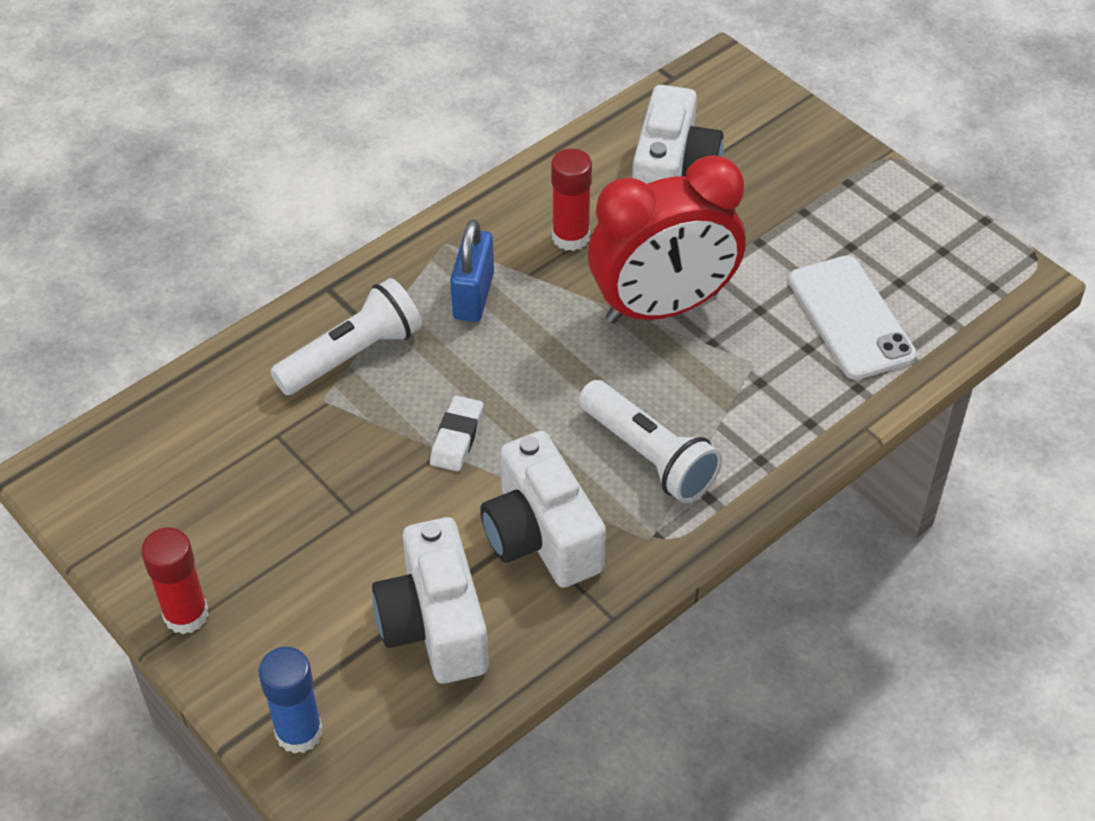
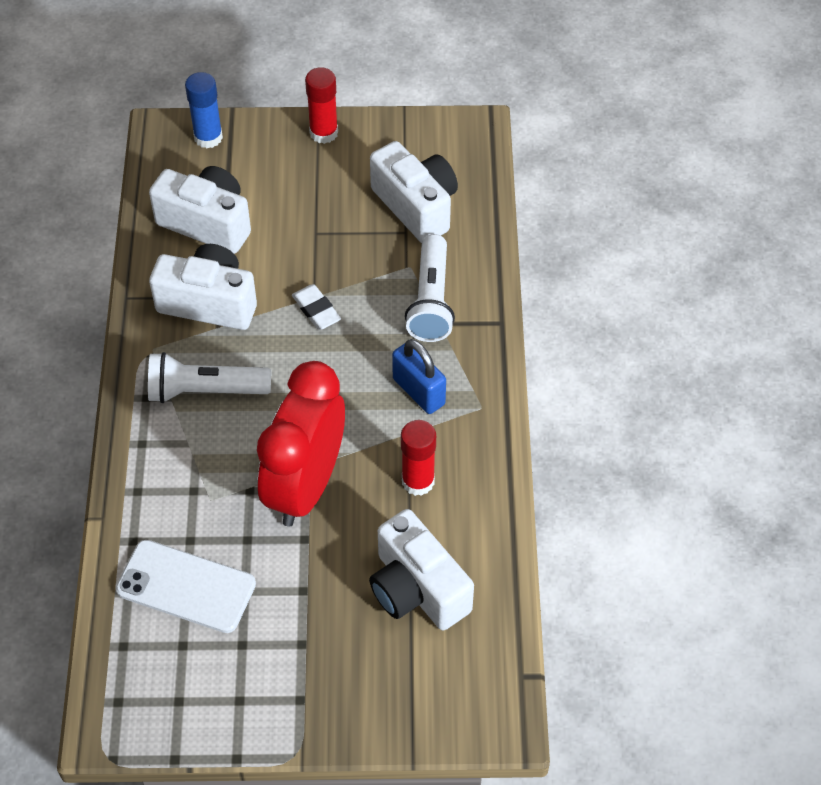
camera: 130 degrees right, 5 degrees up
(229, 449) = (416, 206): none -> white camera

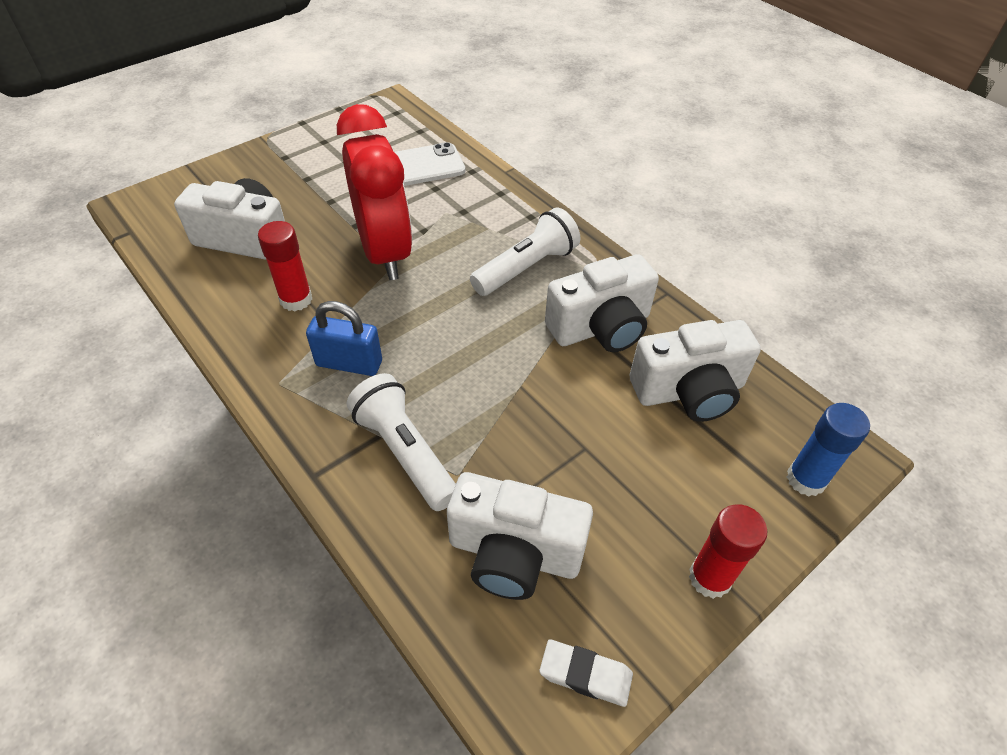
camera: 140 degrees right, 5 degrees down
(316, 310) = (506, 376): white eraser -> white eraser (585, 675)

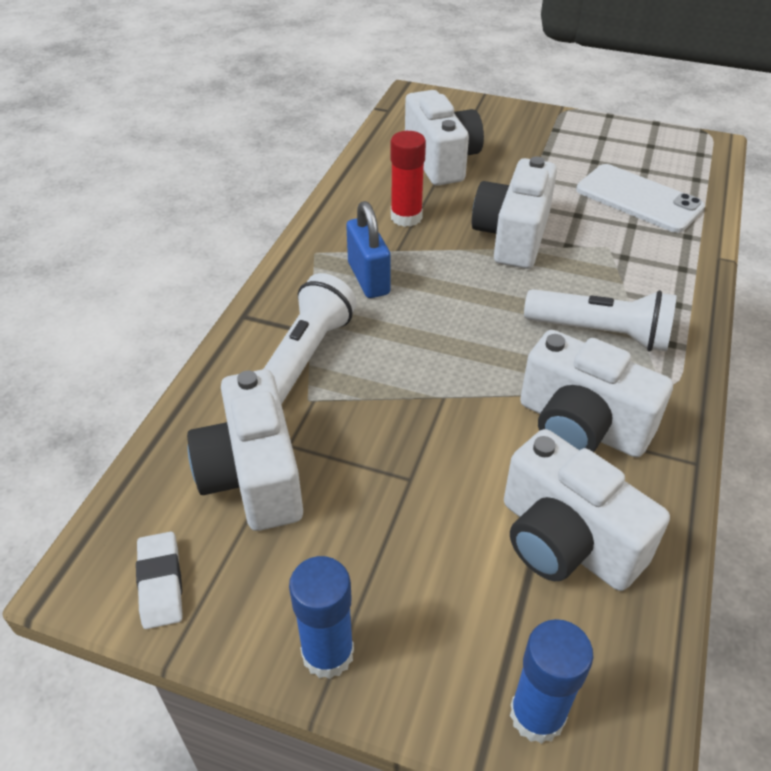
camera: 60 degrees right, 5 degrees down
(385, 252) = (512, 236): red clock -> white camera
(710, 578) = (328, 653): red glue stick -> blue glue stick

